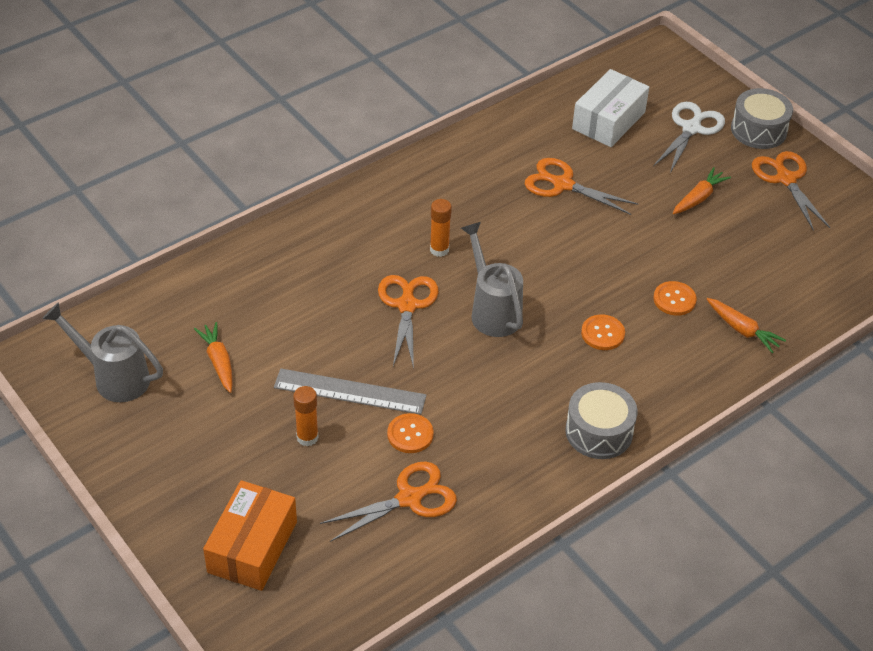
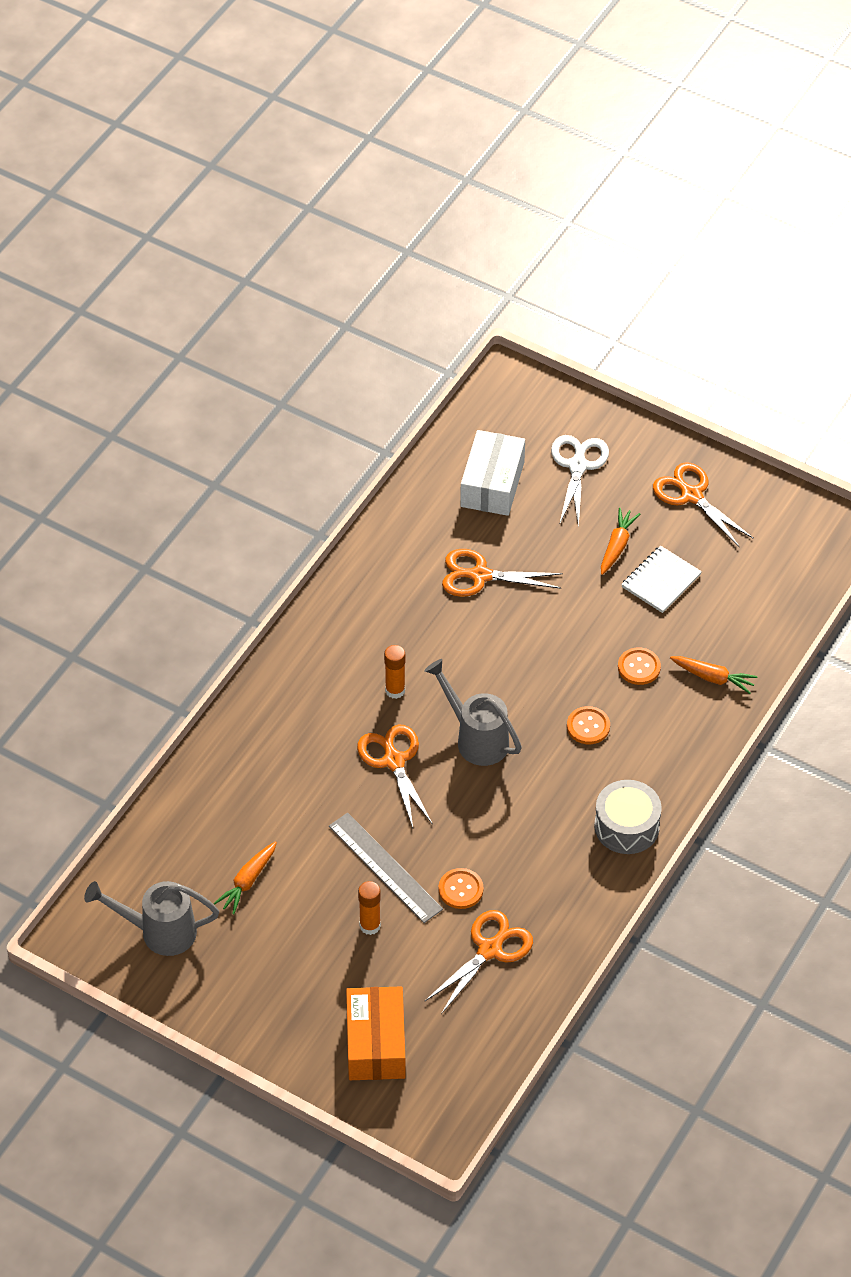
camera: 20 degrees left, 5 degrees up
(218, 362) = (248, 881): orange carrot -> orange carrot turned 105 degrees counterclockwise
(350, 391) = (385, 867): grey ruler -> grey ruler turned 60 degrees clockwise
(727, 237) = (661, 581): none -> white notebook
(758, 130) = (644, 445): grey drum -> none

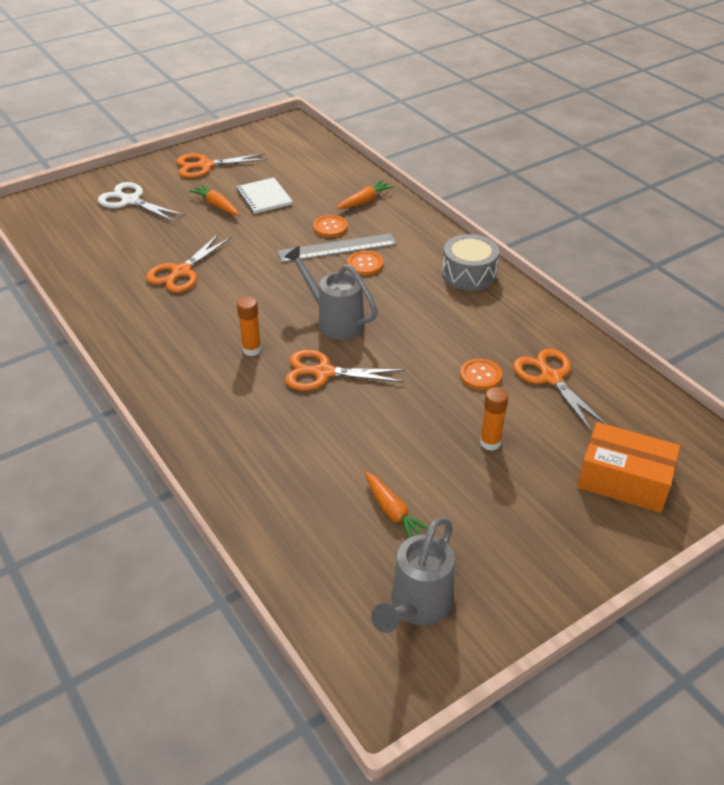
camera: 65 degrees left, 10 degrees down
(385, 867) = (432, 413): grey ruler -> grey ruler (337, 248)
(476, 738) = (335, 321): grey watering can -> grey watering can turned 60 degrees clockwise
(492, 484) = (104, 241): white box -> none

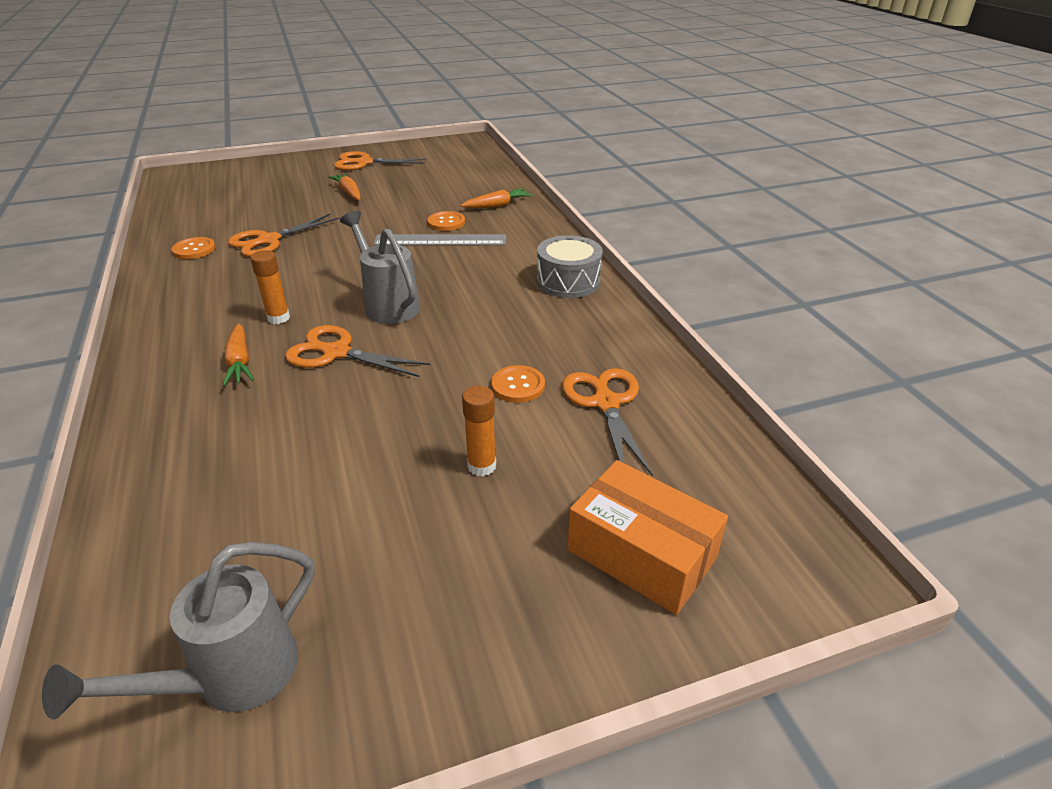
camera: 15 degrees right, 5 degrees down
(130, 201) = (273, 180): white scissors -> none
(264, 197) = (400, 191): white notebook -> none
(365, 264) = (459, 258): orange button -> orange button (194, 249)
(393, 512) = (298, 530): orange carrot -> orange carrot (240, 362)

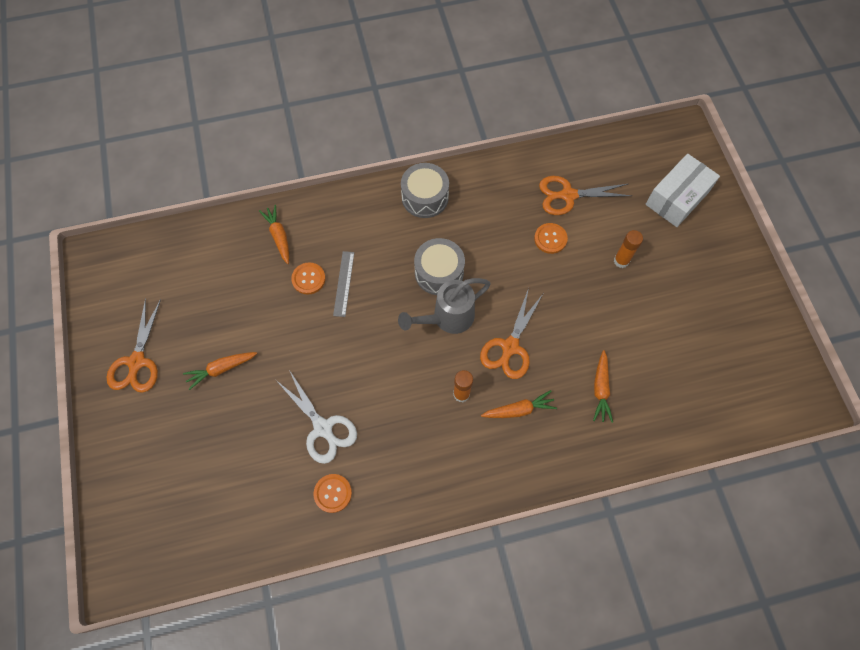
camera: 85 degrees left, 30 degrees up
(231, 677) = (751, 360): grey watering can -> none
(243, 440) = (600, 389): none -> orange carrot
(268, 240) = (323, 428): orange scissors -> white scissors
(440, 240) = (344, 283): grey ruler -> grey ruler, size x0.64
(455, 296) = (439, 273): none -> grey drum
(641, 554) = (677, 198): orange box -> white box

